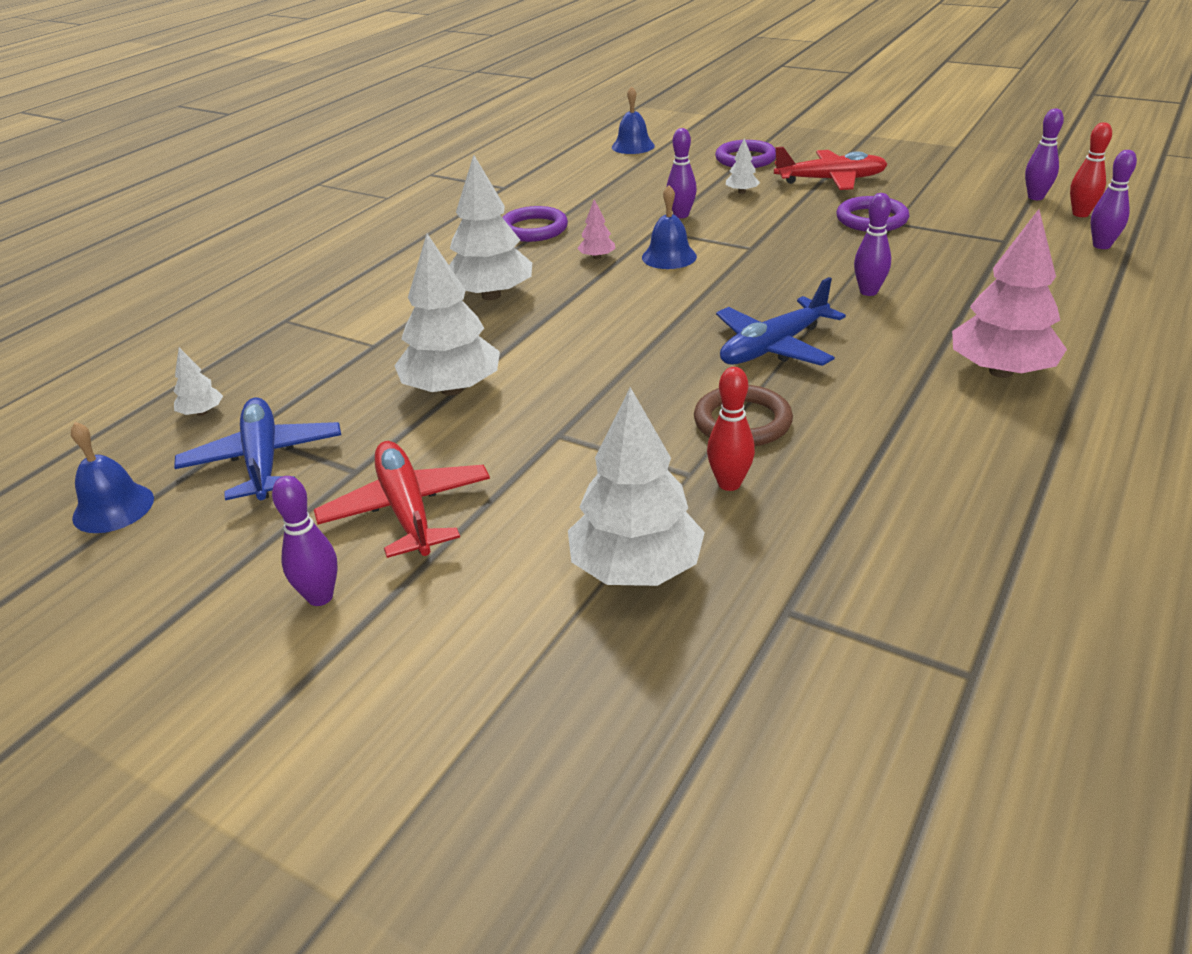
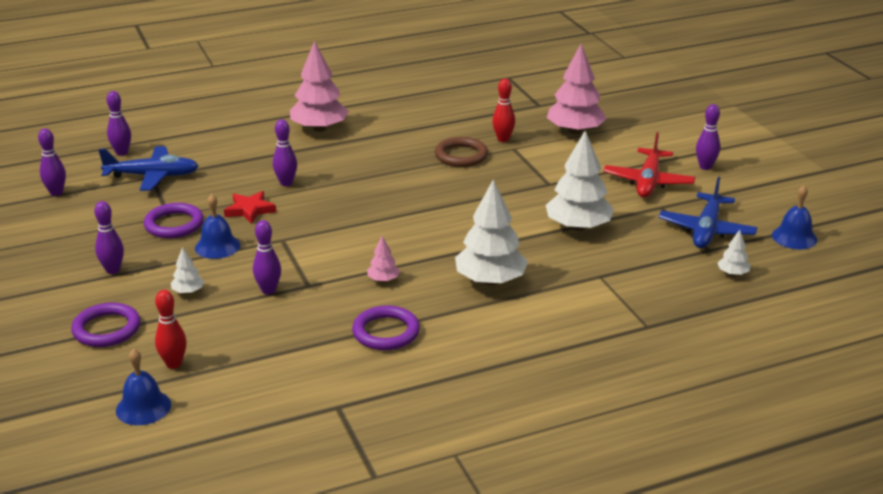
camera: 145 degrees left, 5 degrees down
(636, 568) = (575, 131): white tree -> pink tree
(669, 257) = (340, 257): blue bell -> blue bell (217, 246)
(773, 347) = (389, 178): blue plane -> blue plane (152, 176)
(831, 180) = (113, 270): red plane -> purple bowling pin
(839, 255) = (250, 210): none -> red star
(1080, 214) = (72, 172): red bowling pin -> red bowling pin (174, 364)

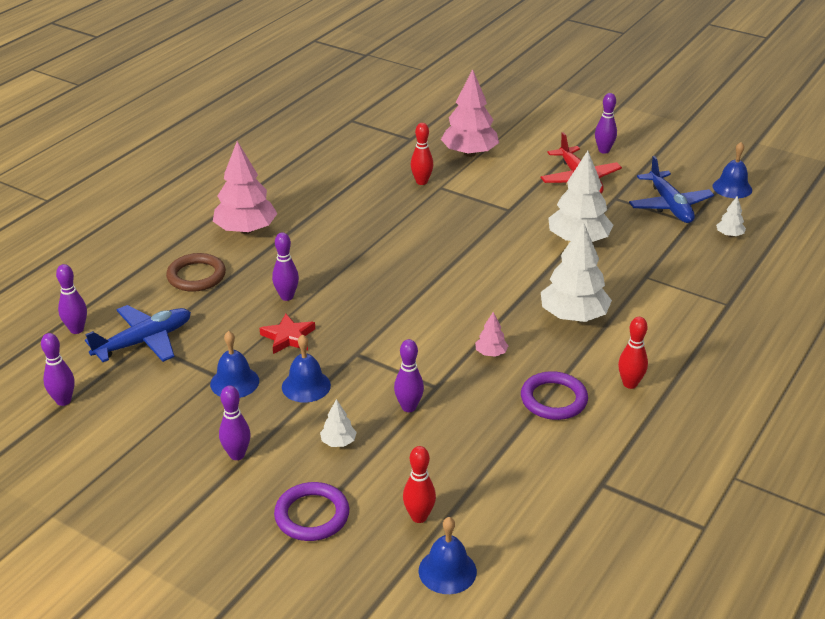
camera: 35 degrees left, 5 degrees up
(174, 224) = (234, 382): purple ring -> blue bell
(461, 156) = (406, 210): brown ring -> brown ring (196, 276)
(466, 348) = (630, 384): none -> red bowling pin

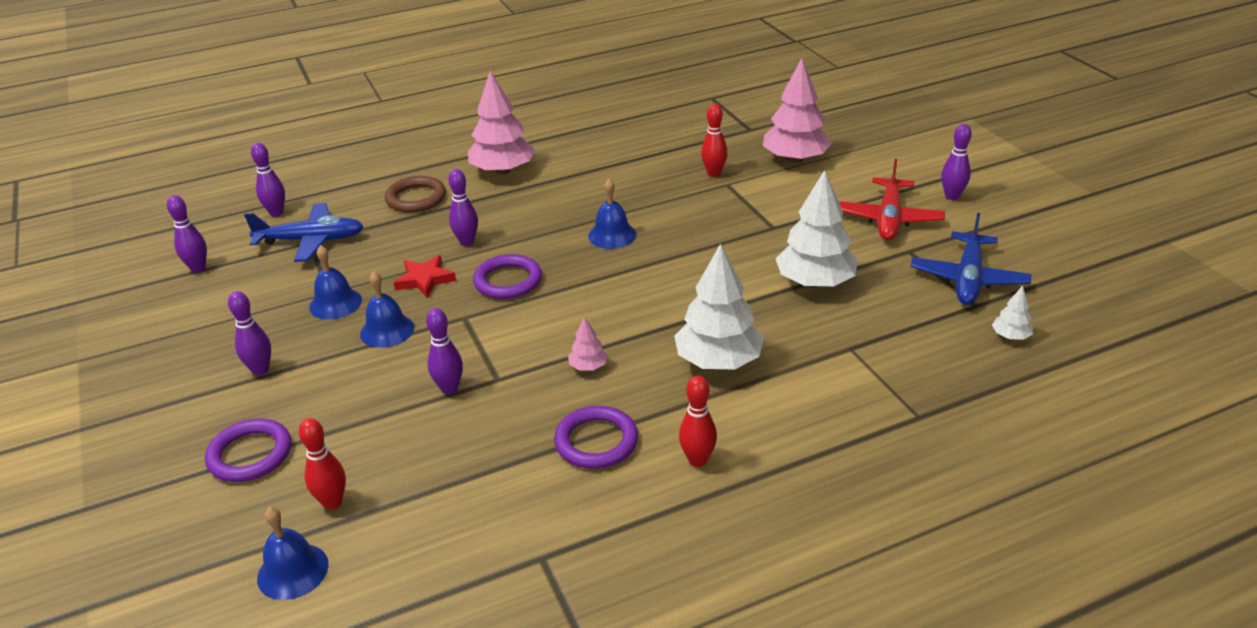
camera: 35 degrees right, 0 degrees up
(338, 442) = (351, 395): white tree -> none
(358, 315) = (508, 281): none -> purple ring
(732, 188) = (1074, 283): blue bell -> blue bell (612, 235)

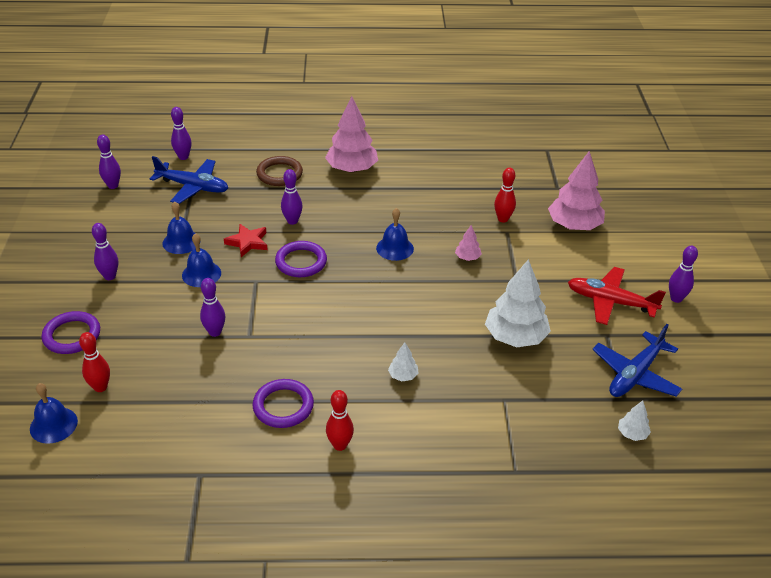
camera: 20 degrees right, 5 degrees up
(588, 366) = (313, 348): pink tree -> pink tree (467, 257)
(718, 361) = (403, 376): white tree -> white tree, size x0.45
(889, 219) = (610, 302): red plane -> red plane turned 75 degrees clockwise

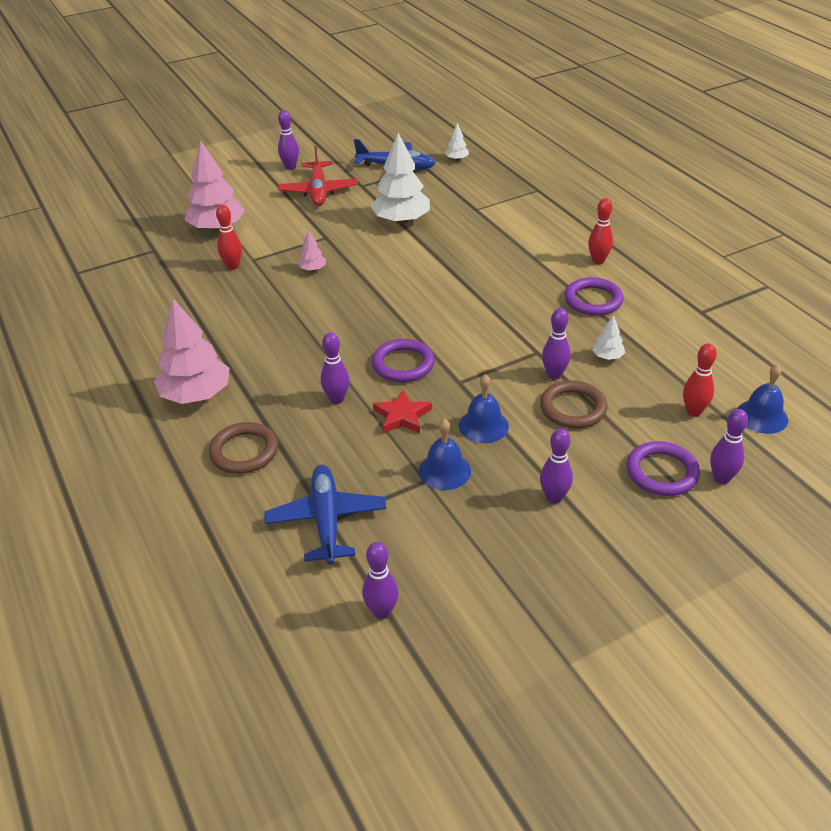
camera: 115 degrees left, 0 degrees up
(172, 324) = (573, 408): none -> brown ring
(183, 157) = (258, 572): purple bowling pin -> purple bowling pin (721, 478)
(395, 248) = (331, 314): blue bell -> none
(403, 376) = (498, 256): white tree -> white tree (607, 356)

